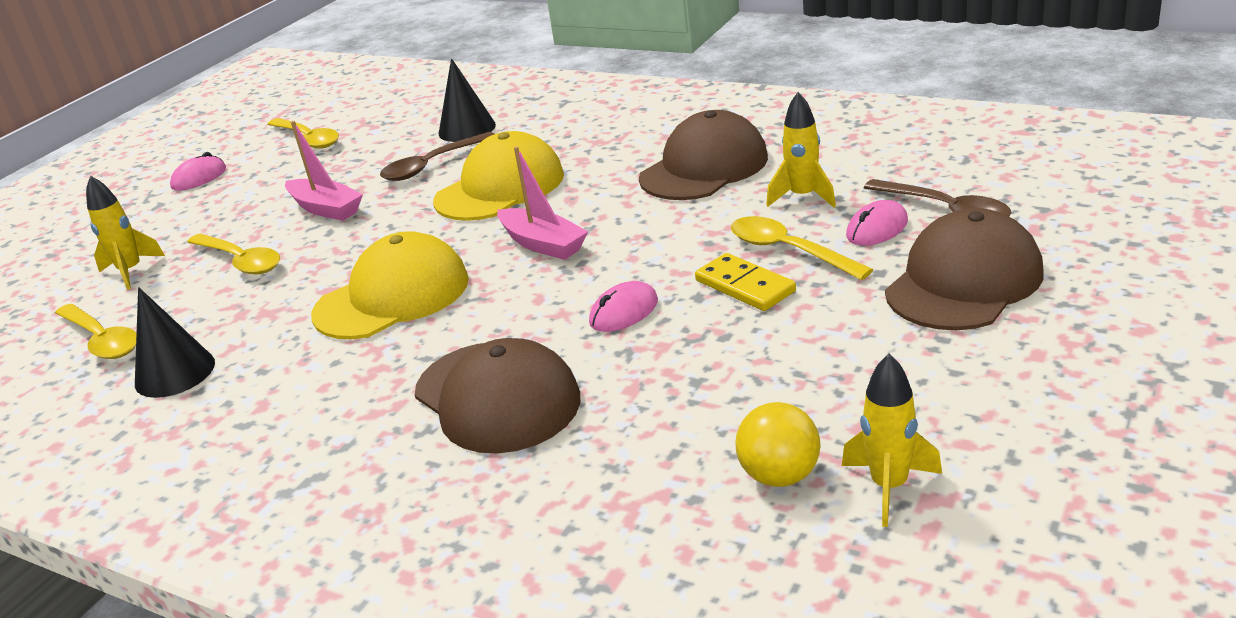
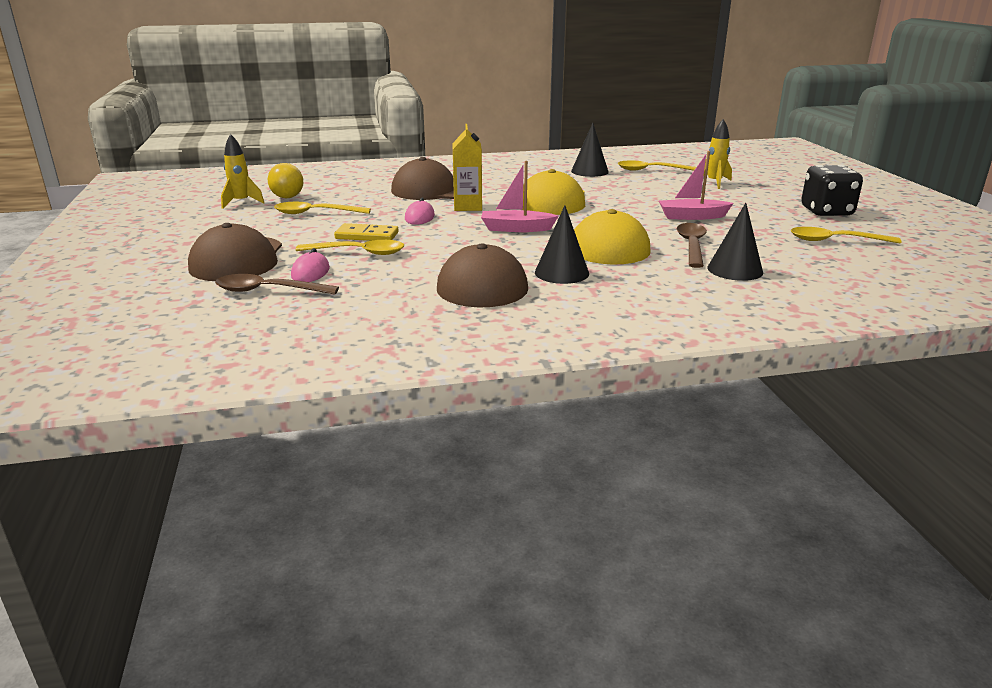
camera: 135 degrees right, 5 degrees down
(199, 178) = (826, 212): pink mouse -> black dice
(240, 261) = (670, 194): yellow spoon -> yellow spoon (316, 213)
(521, 320) = (468, 206): none -> yellow carton
(613, 161) = (561, 273): none -> black cone
(803, 197) = (381, 279): yellow rocket -> none

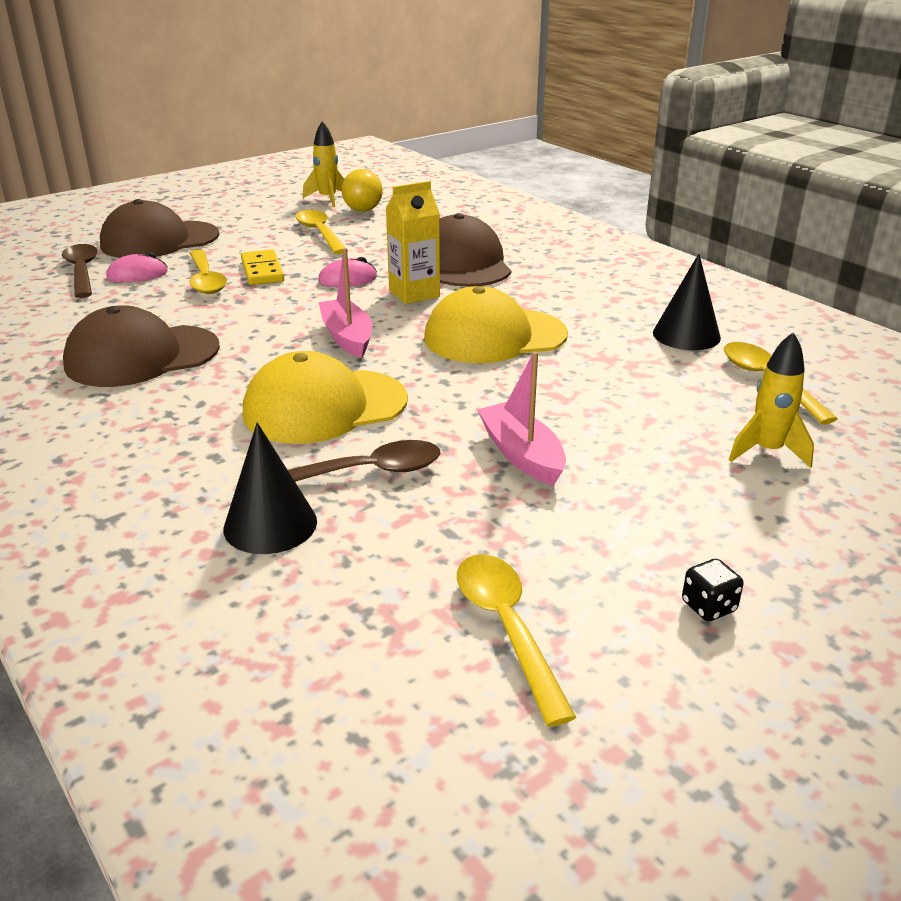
camera: 65 degrees right, 5 degrees up
(561, 273) = (193, 394): black cone -> none
(826, 212) = (708, 606): black dice -> black dice, size x0.44

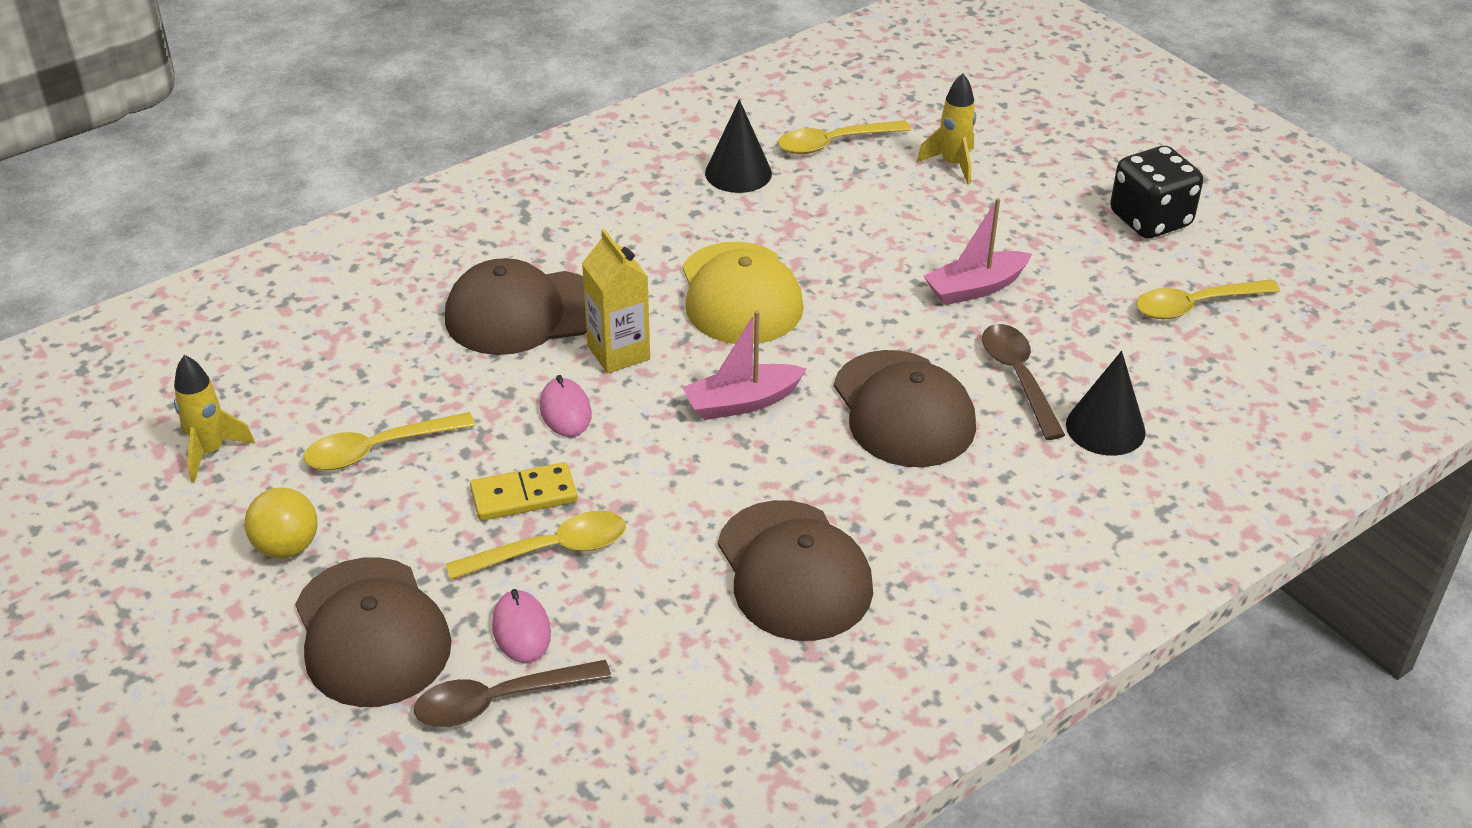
camera: 90 degrees left, 10 degrees up
(325, 407) = (903, 409): yellow cap -> brown cap
(363, 210) = (280, 409): yellow ball -> yellow ball (287, 547)
(708, 606) = (1150, 220): black dice -> black dice, size x2.30

